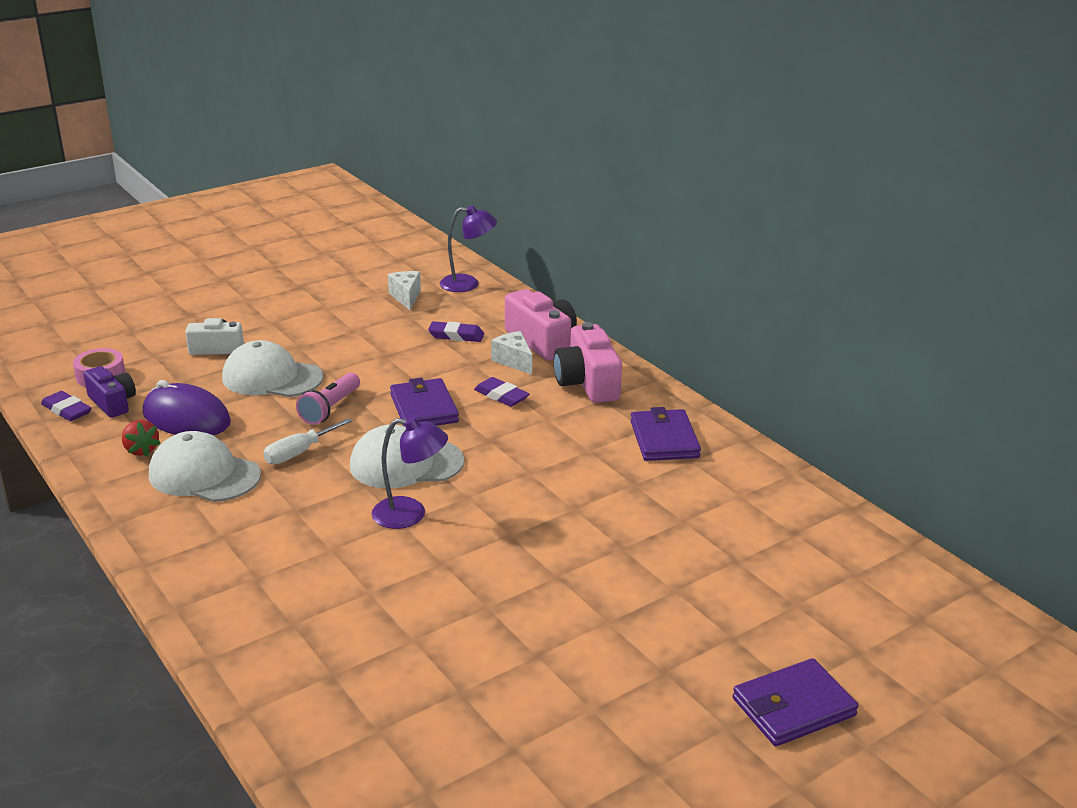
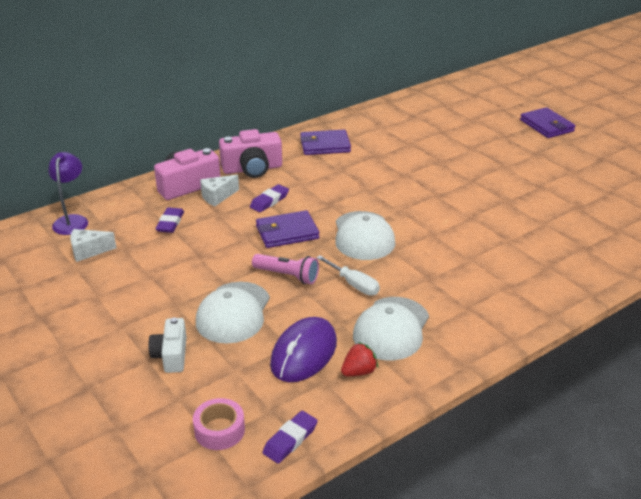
camera: 90 degrees left, 5 degrees up
(112, 403) = (276, 408): purple camera -> none
(410, 515) = (424, 231): purple lamp -> none

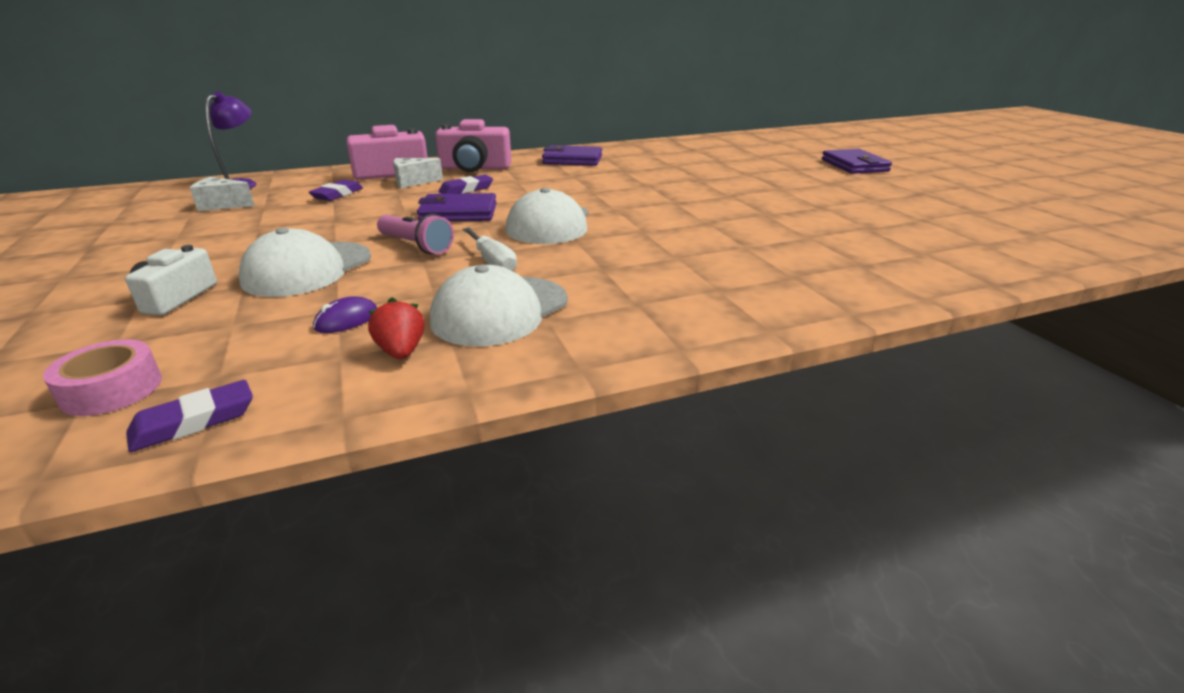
camera: 15 degrees right, 5 degrees down
(304, 353) = (346, 320): purple mouse -> purple mouse, size x0.46
(359, 372) = (401, 351): red strawberry -> red strawberry turned 90 degrees counterclockwise

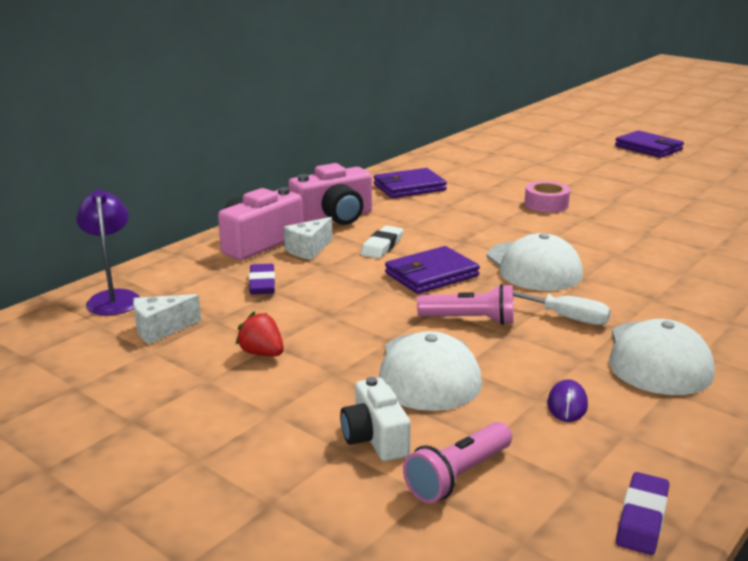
camera: 30 degrees left, 5 degrees down
(112, 390) = (525, 525): pink tape -> pink tape (546, 204)
(158, 340) = (458, 476): none -> pink flashlight
(401, 351) = (661, 414): red strawberry -> red strawberry (262, 353)
(466, 189) = (382, 246): purple eraser -> white eraser

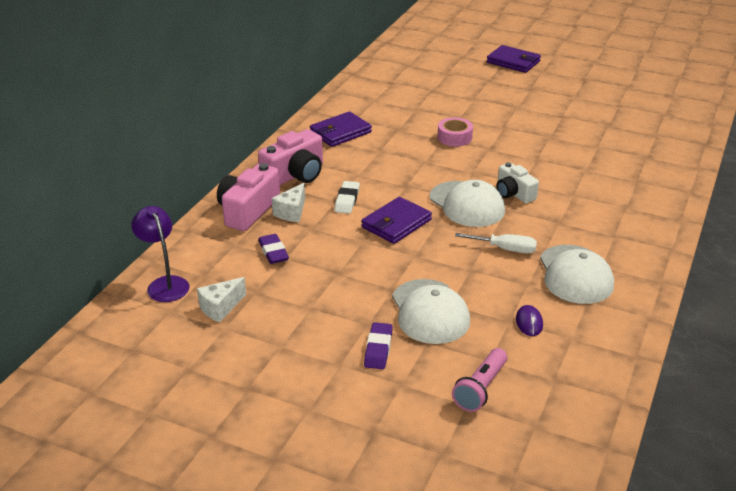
camera: 15 degrees left, 10 degrees up
(262, 353) = (307, 316): red strawberry -> none
(375, 437) = (417, 370): white camera -> white camera (514, 193)
(470, 320) = (440, 262): pink flashlight -> none
(642, 518) = (597, 396): purple eraser -> purple eraser (378, 349)

